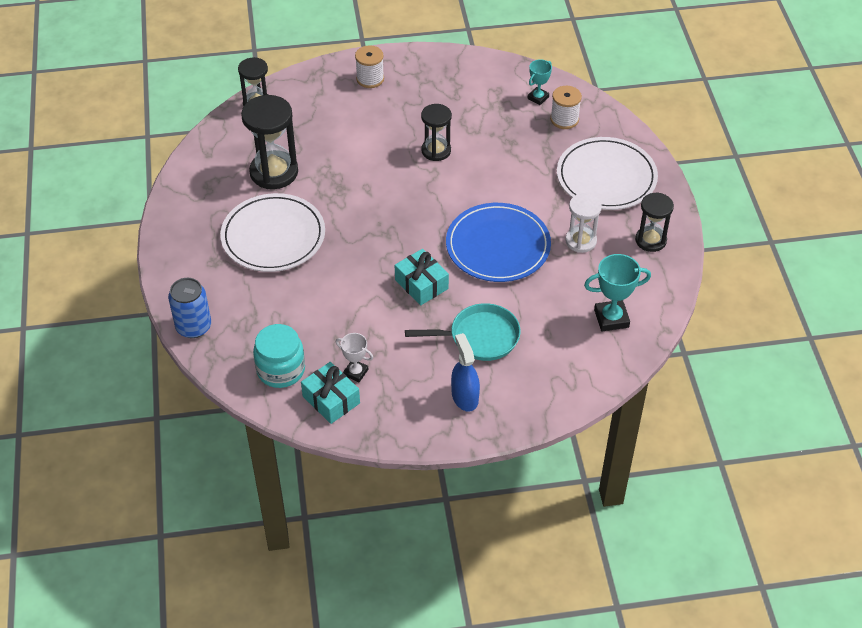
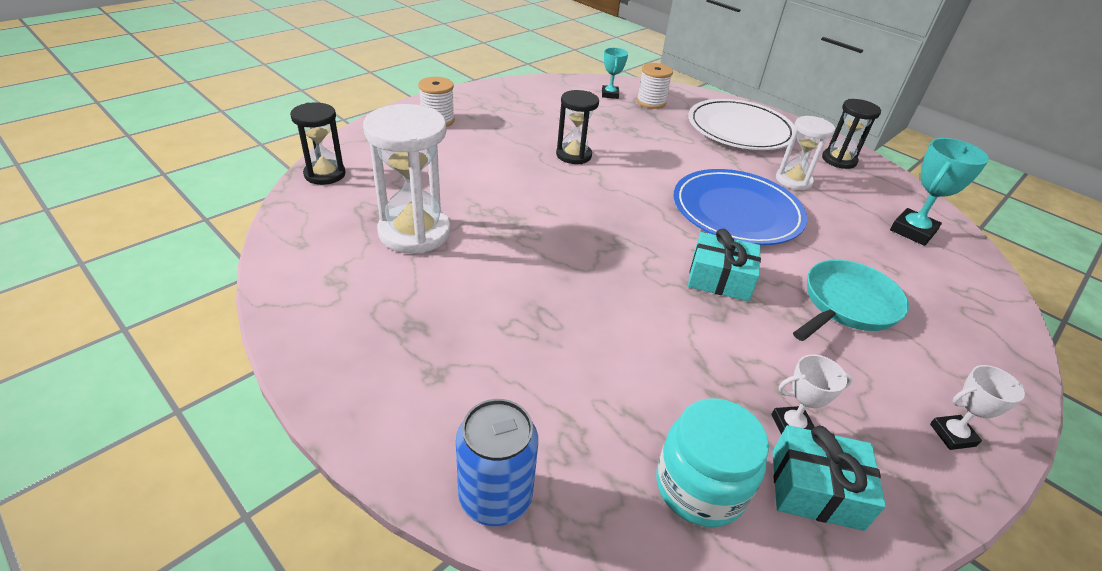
camera: 40 degrees left, 10 degrees down
(273, 236) = (488, 303): white plate -> none
(274, 172) = (414, 232): black hourglass -> white hourglass
(433, 421) = (952, 435): none -> white trophy
(464, 397) = (933, 382): blue spray bottle -> none

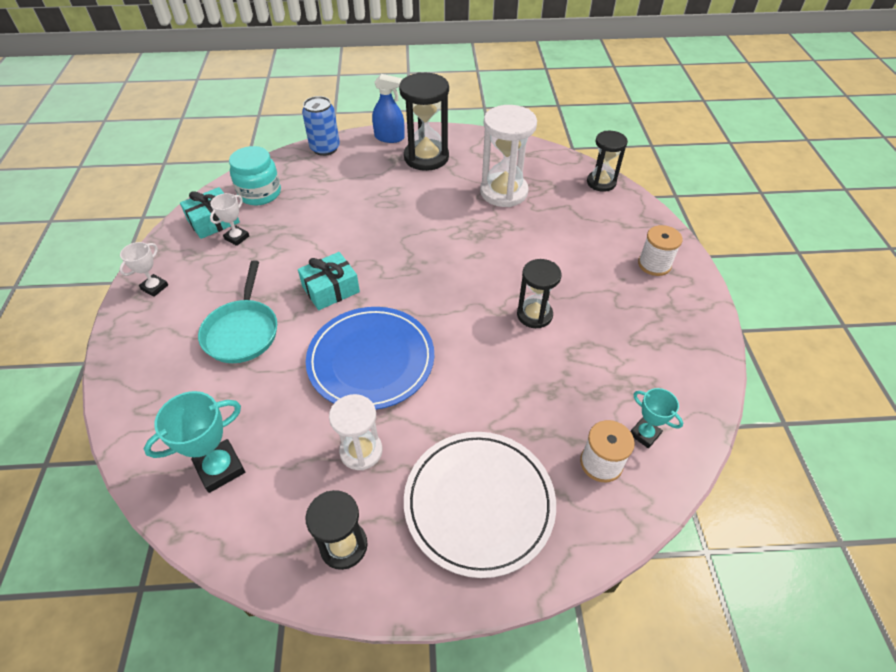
camera: 135 degrees right, 10 degrees up
(376, 421) = (389, 137): none -> blue spray bottle
(399, 338) = (426, 157): none -> black hourglass
(912, 231) = (220, 468): turquoise trophy -> turquoise trophy turned 60 degrees clockwise

